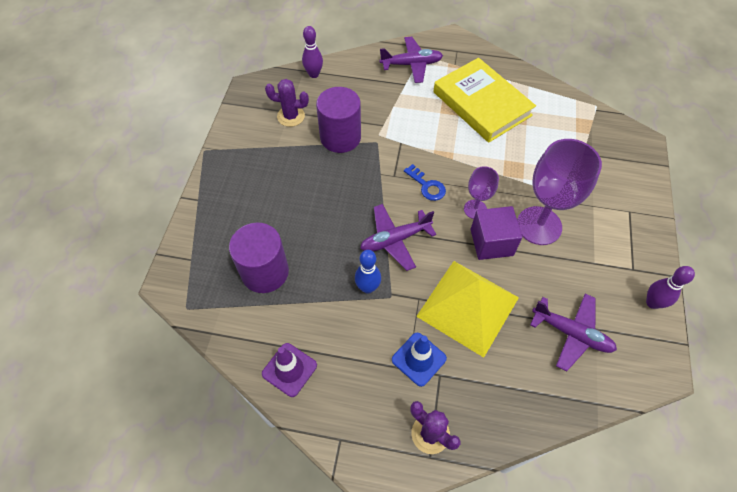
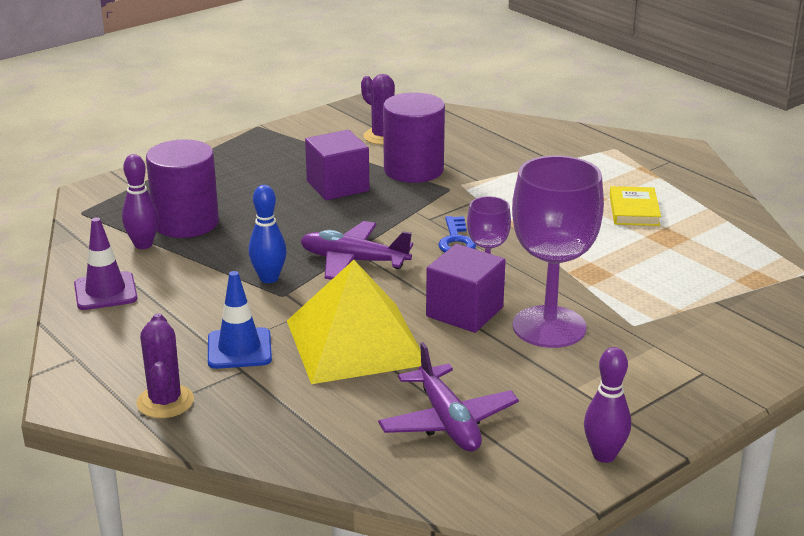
camera: 40 degrees right, 30 degrees down
(314, 74) = (457, 118): purple bowling pin -> purple bowling pin (143, 245)
(315, 179) = (337, 186): none -> purple cube
(411, 64) = (590, 150): purple plane -> none
(482, 104) = (634, 210): yellow book -> yellow book, size x0.47

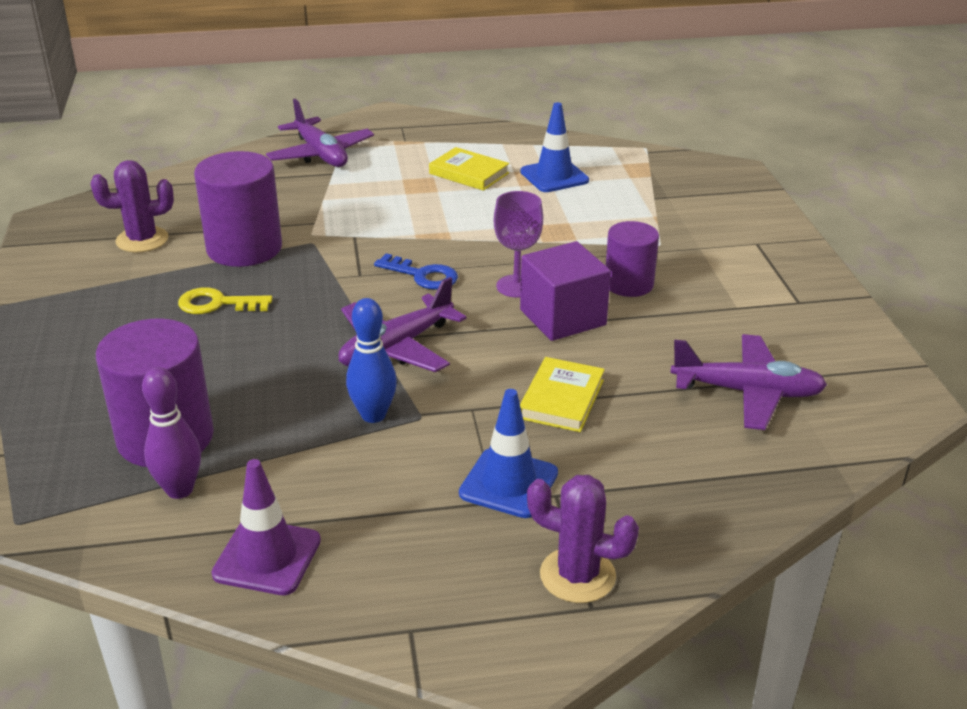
camera: 60 degrees left, 5 degrees up
(337, 186) = (217, 304): purple cube -> yellow key
(355, 342) = (562, 399): yellow pyramid -> yellow book
(549, 327) = (629, 284): purple goblet -> purple cylinder
(578, 148) = (320, 154): none -> purple plane
(604, 455) = (849, 331): purple bowling pin -> none
(683, 246) = (554, 176): none -> blue traffic cone

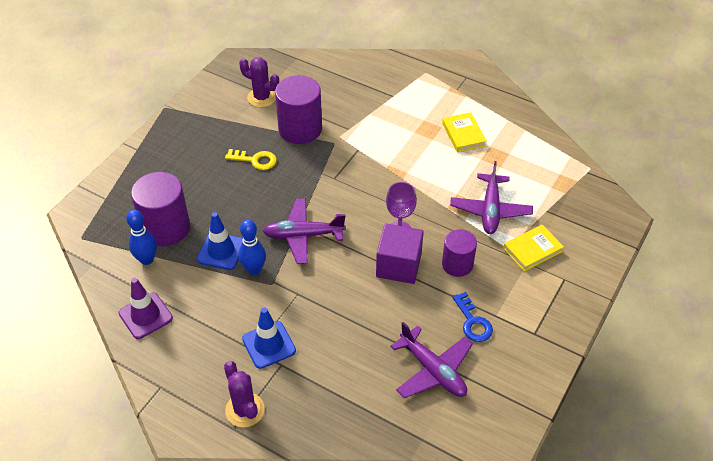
camera: 40 degrees right, 15 degrees up
(179, 490) = (147, 259): purple bowling pin -> blue bowling pin
(217, 304) = (255, 160): yellow key -> yellow key turned 150 degrees clockwise
(320, 154) = (401, 78): purple plane -> purple plane (490, 210)
(422, 275) = (362, 196): blue key -> blue key (473, 322)
(554, 176) = (508, 162): blue traffic cone -> blue traffic cone (221, 251)
(562, 399) = (342, 315): yellow book -> yellow book (532, 250)

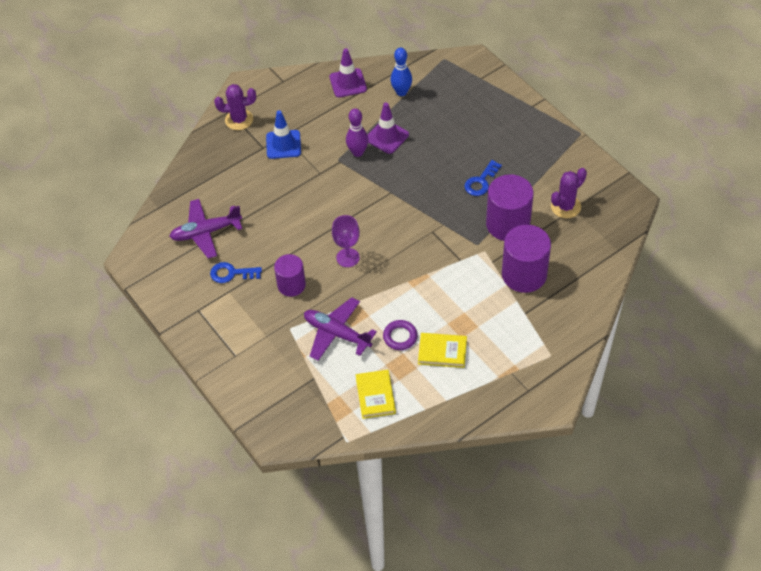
camera: 115 degrees right, 5 degrees up
(166, 228) = (429, 108): purple cylinder -> purple cylinder (524, 274)
(221, 251) = (387, 137): blue traffic cone -> purple traffic cone
(254, 269) = (357, 152): blue bowling pin -> purple bowling pin
(255, 160) = (481, 181): yellow key -> blue key
(303, 235) = (376, 192): purple plane -> none
(398, 265) = (312, 245): purple cube -> none
(465, 165) = (400, 337): none -> purple ring
(532, 250) = (277, 346): yellow book -> yellow book (375, 396)

